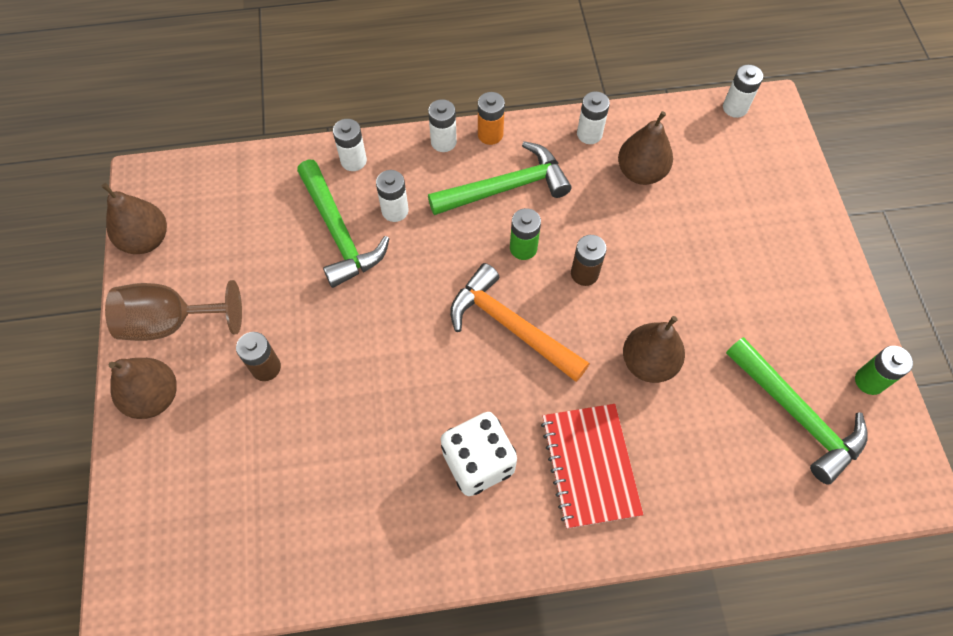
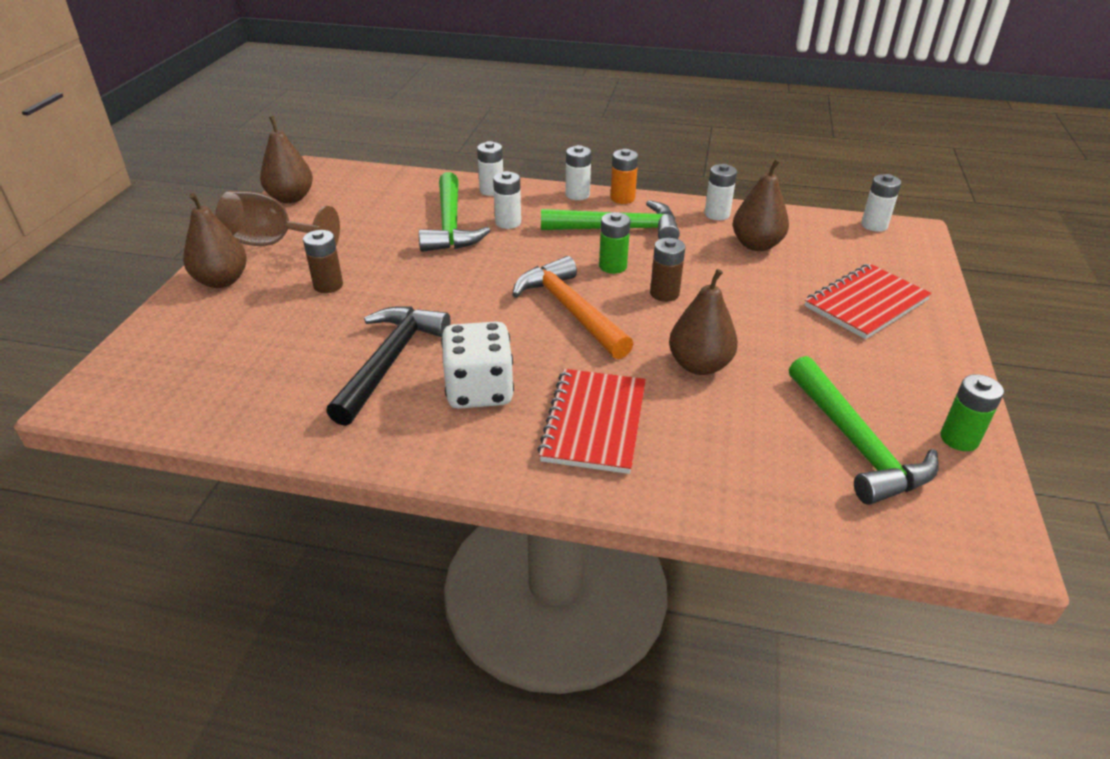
camera: 20 degrees right, 25 degrees down
(381, 454) = (389, 361): none -> black hammer
(758, 230) = (866, 303): none -> red notebook

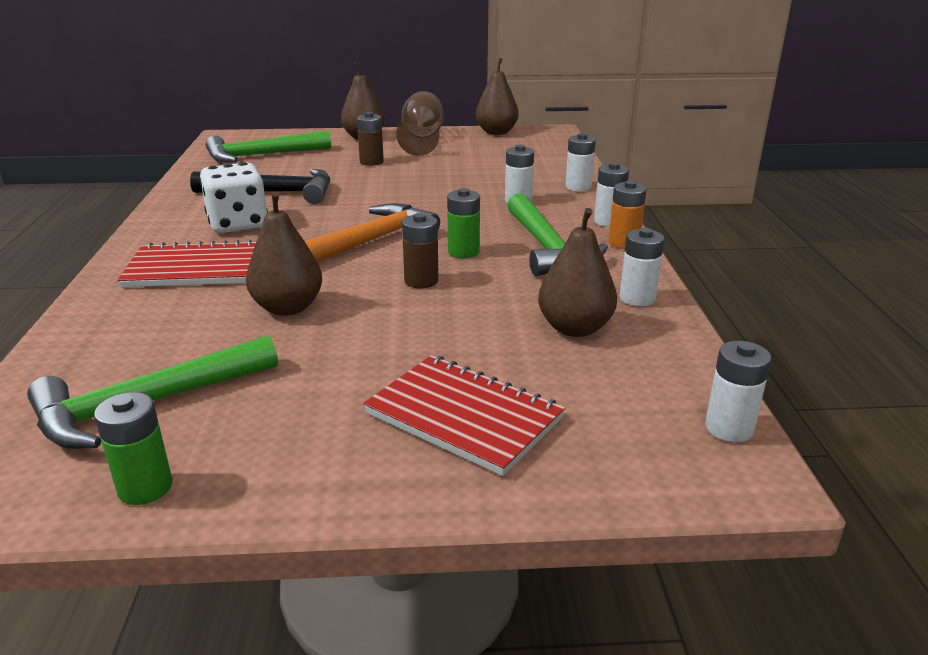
camera: 75 degrees right, 10 degrees down
(450, 225) = (495, 182): green hammer -> green hammer (262, 156)

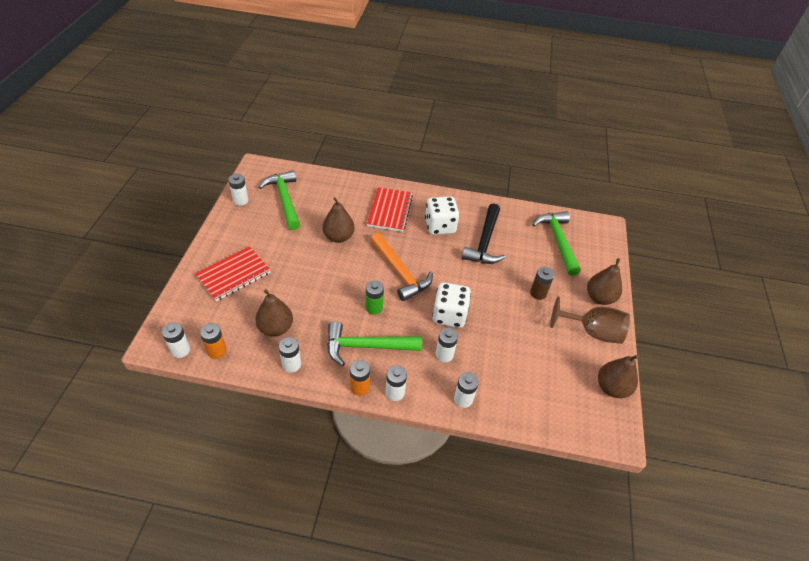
camera: 100 degrees right, 20 degrees up
(145, 487) = (240, 200): green battery -> white battery
(421, 281) = (346, 284): brown battery -> none
(443, 203) = (449, 315): none -> white dice
(684, 380) = (217, 351): none -> orange battery

